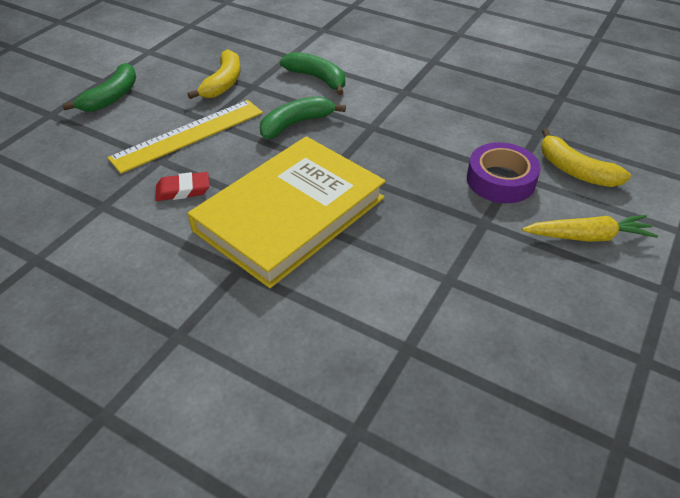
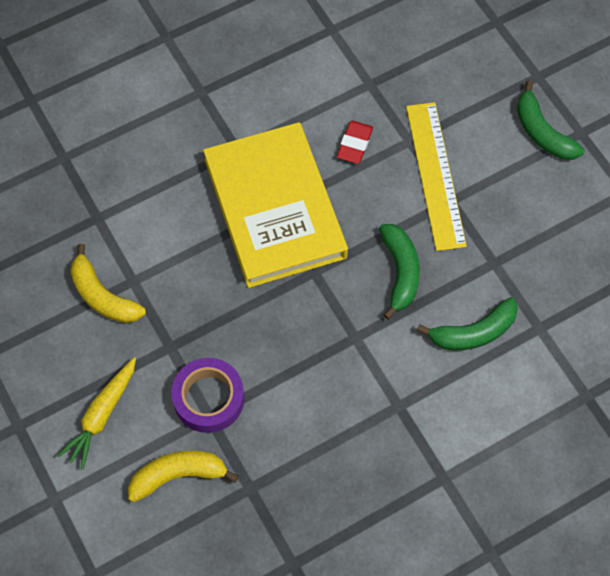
camera: 120 degrees right, 20 degrees up
(223, 83) = (515, 239): yellow banana -> yellow banana (102, 296)

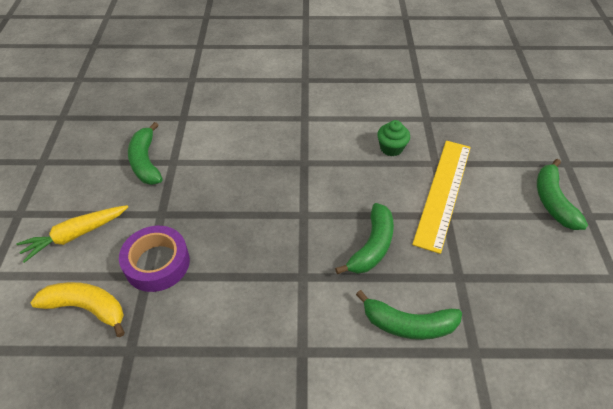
camera: 30 degrees right, 15 degrees down
(102, 296) = (146, 162): yellow banana -> green banana
(275, 208) = (304, 162): yellow book -> none
(354, 144) = (391, 148): red eraser -> green cupcake

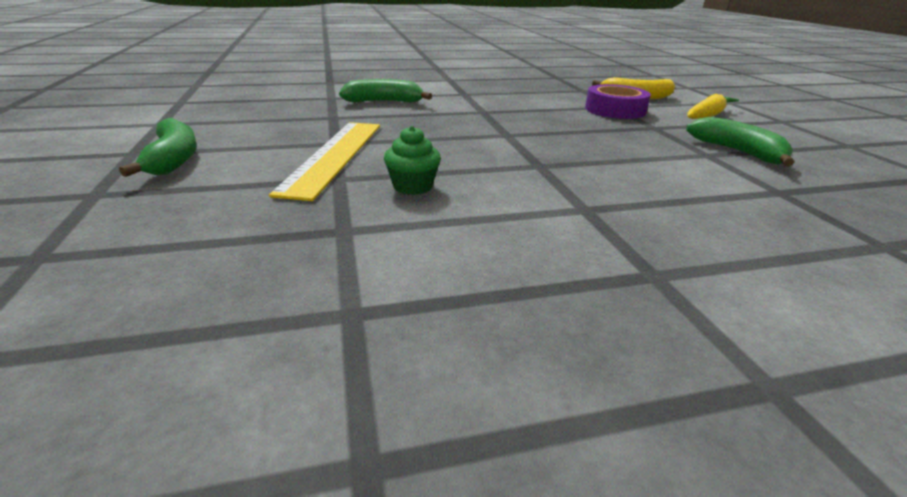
camera: 165 degrees right, 20 degrees down
(372, 246) = (423, 124): green banana -> none

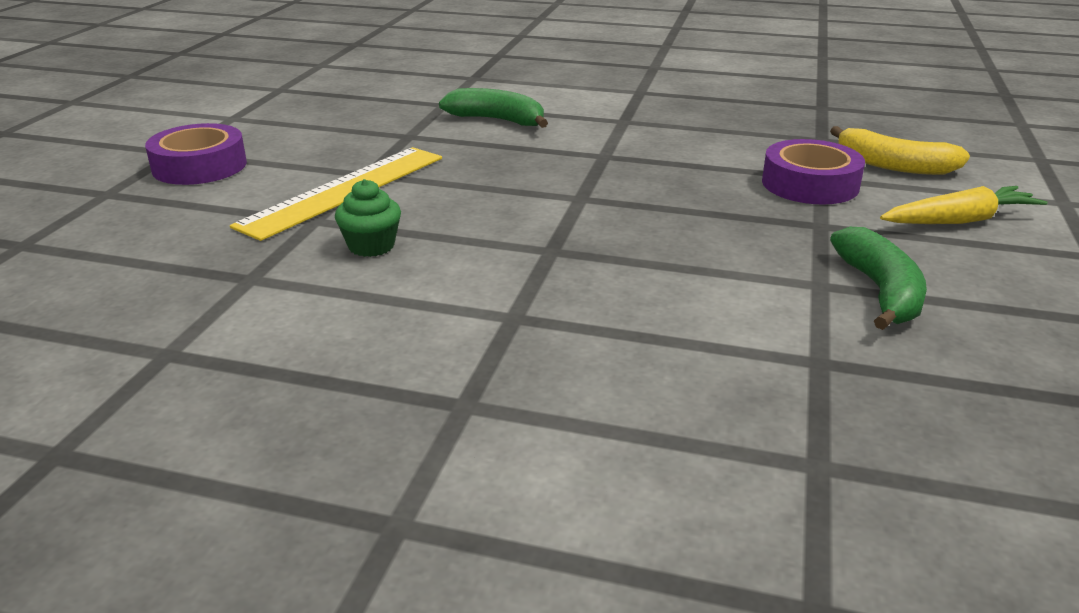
camera: 30 degrees right, 0 degrees up
(174, 159) = (199, 166): green banana -> purple tape

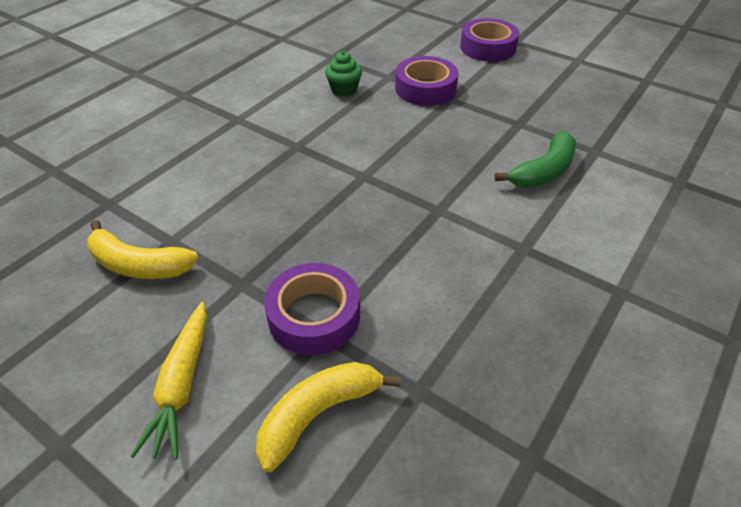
camera: 110 degrees right, 15 degrees up
(345, 191) = (425, 89): yellow ruler -> purple tape
(880, 291) = (138, 265): green banana -> yellow banana

